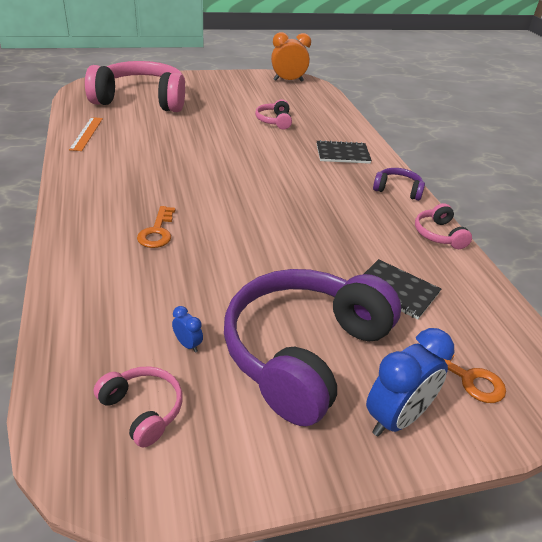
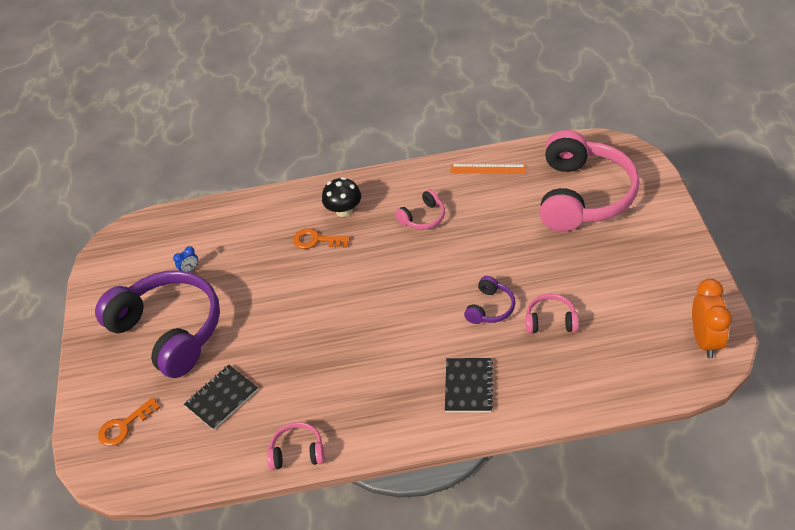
camera: 105 degrees right, 10 degrees up
(112, 213) = (344, 210): none -> black mushroom
(142, 410) = (145, 254): pink headphones -> pink headphones (423, 217)
(396, 418) = (105, 375): blue clock -> none
(397, 190) = (385, 431): purple headphones -> purple headphones (490, 308)

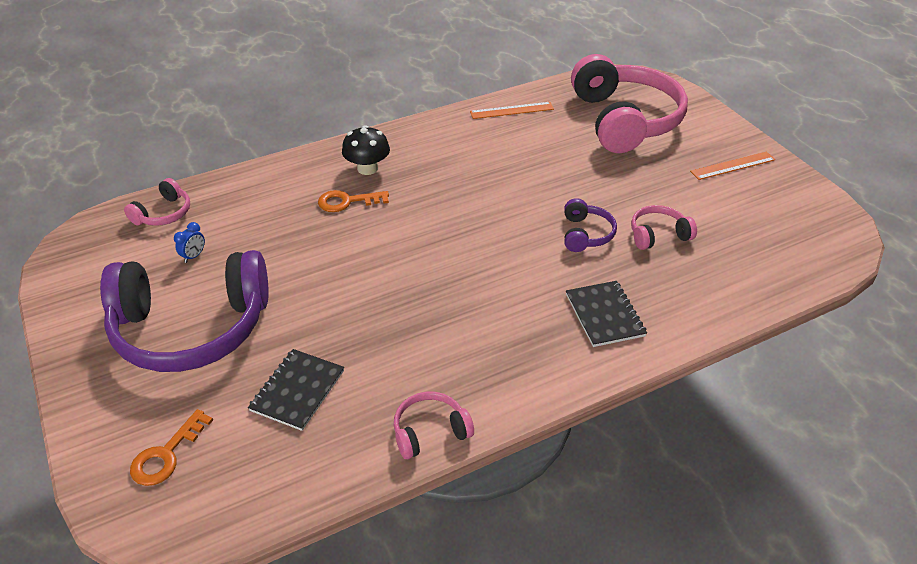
camera: 25 degrees left, 5 degrees down
(169, 331) = (191, 328): purple headphones -> purple headphones turned 150 degrees clockwise
(423, 217) = (464, 162): pink headphones -> pink headphones (163, 213)
(656, 262) = (733, 166): none -> orange ruler
(705, 340) = (824, 225): orange clock -> none

